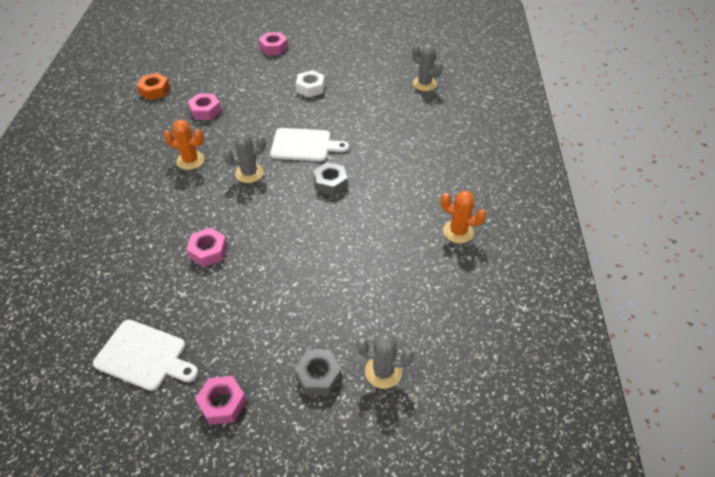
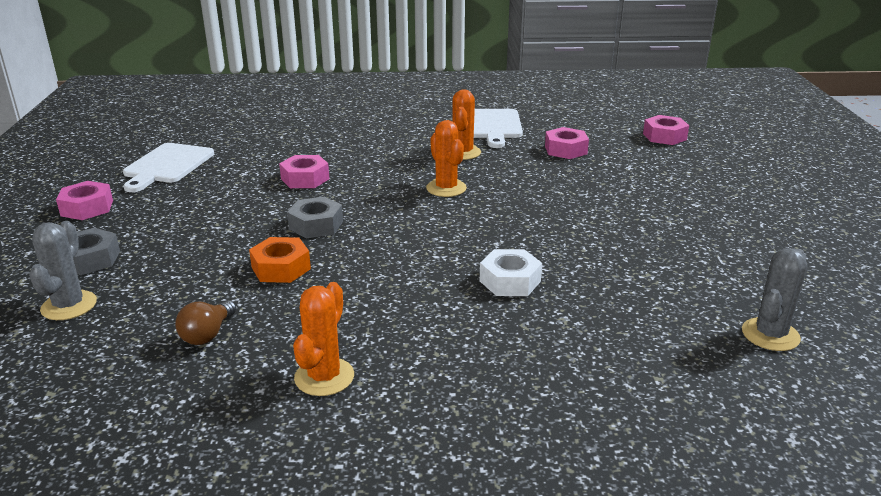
camera: 85 degrees right, 20 degrees down
(155, 91) = (591, 119): orange nut -> orange nut (281, 268)
(249, 173) = (446, 188): grey cactus -> orange cactus
(273, 48) = (757, 179): pink nut -> pink nut (664, 136)
(304, 145) = (517, 221): white cutting board -> white cutting board (493, 126)
(310, 88) = (668, 216): white nut -> white nut (510, 281)
(330, 183) = (436, 247): grey nut -> grey nut (316, 225)
(419, 286) = (207, 334): none -> brown light bulb

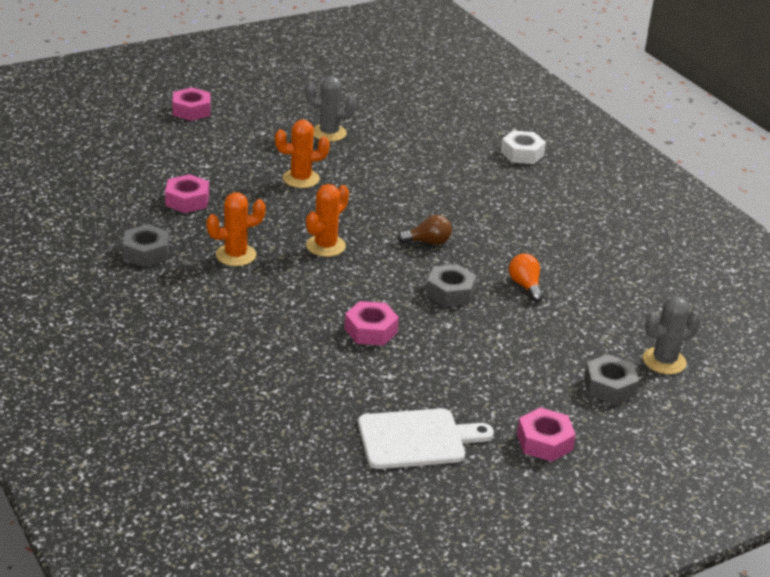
camera: 120 degrees left, 5 degrees up
(207, 334) = (623, 285): brown light bulb -> brown light bulb (428, 242)
(281, 268) = (525, 286): orange nut -> orange light bulb
(324, 377) = (610, 229): orange cactus -> orange cactus (301, 179)
(493, 126) = (146, 252): white cutting board -> grey nut
(510, 281) = (448, 189): white nut -> white nut (522, 153)
(664, 136) = (115, 154): pink nut -> pink nut (191, 110)
(770, 335) = (425, 104): grey cactus -> grey cactus (329, 133)

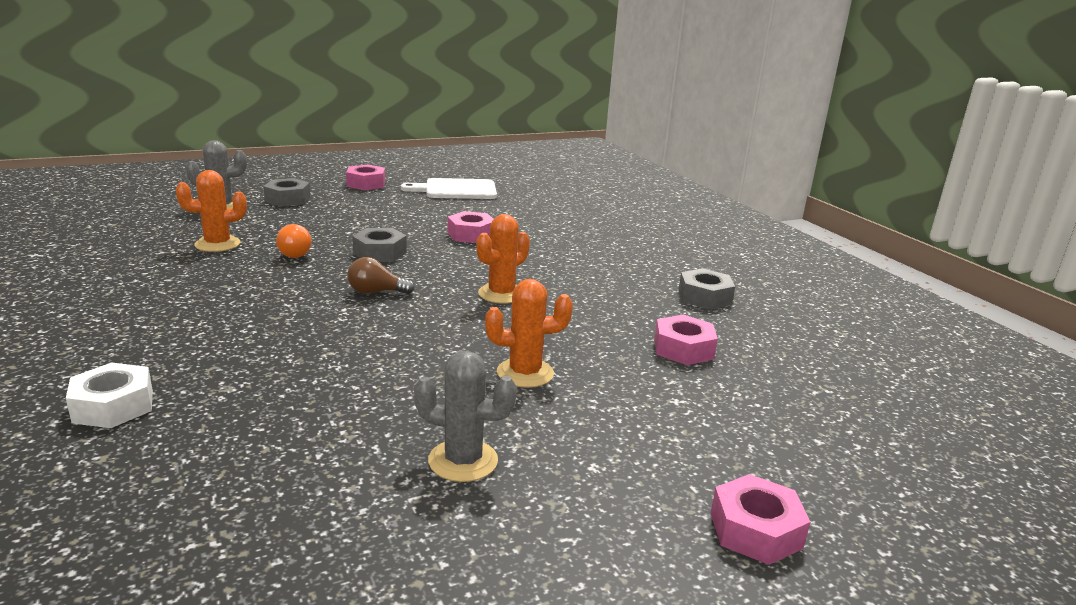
camera: 175 degrees left, 10 degrees down
(236, 255) = (604, 290): orange cactus -> orange cactus (217, 244)

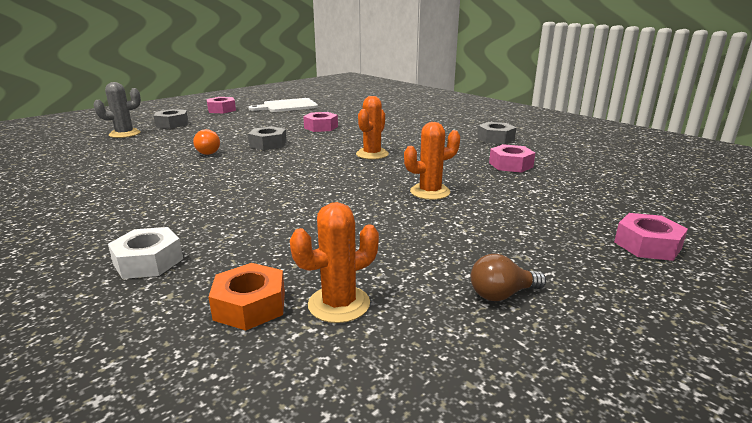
camera: 15 degrees left, 0 degrees up
(173, 493) = (250, 305): none -> orange nut
(217, 244) = (142, 155): orange cactus -> orange cactus (339, 304)
(376, 292) = (287, 165): brown light bulb -> brown light bulb (502, 294)
(463, 461) = (439, 245): grey cactus -> none

